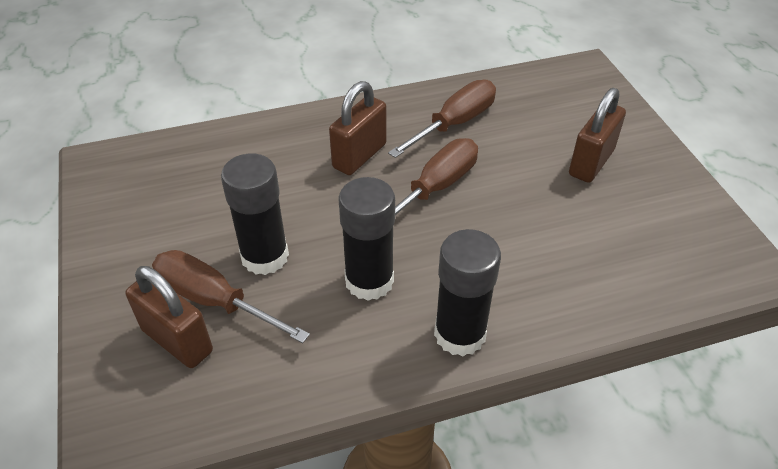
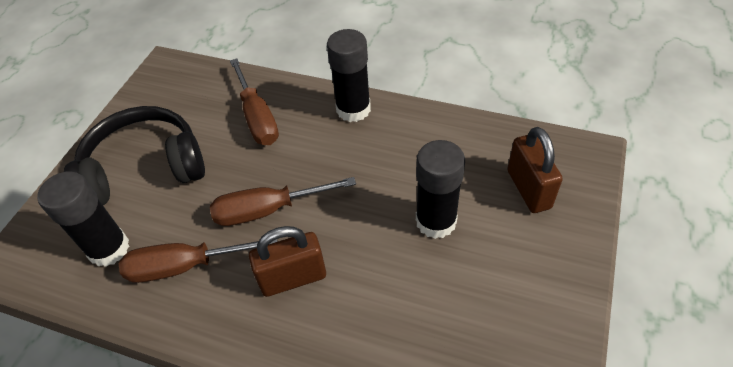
camera: 140 degrees left, 5 degrees up
(213, 300) = (491, 206): brown screwdriver -> brown screwdriver (257, 118)
(369, 281) = (377, 165): black glue stick -> black glue stick (109, 248)
(591, 163) = (144, 169): brown padlock -> black headphones

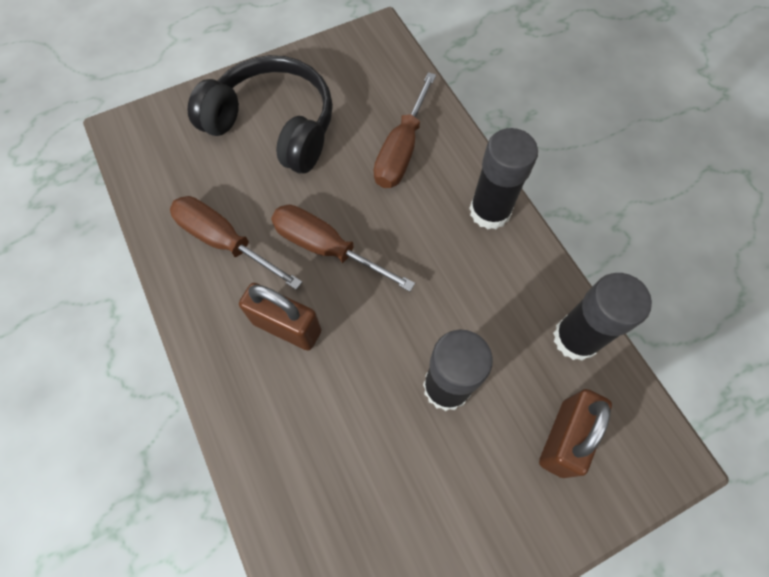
camera: 40 degrees right, 15 degrees up
(109, 248) = (191, 177): black glue stick -> black glue stick (575, 338)

